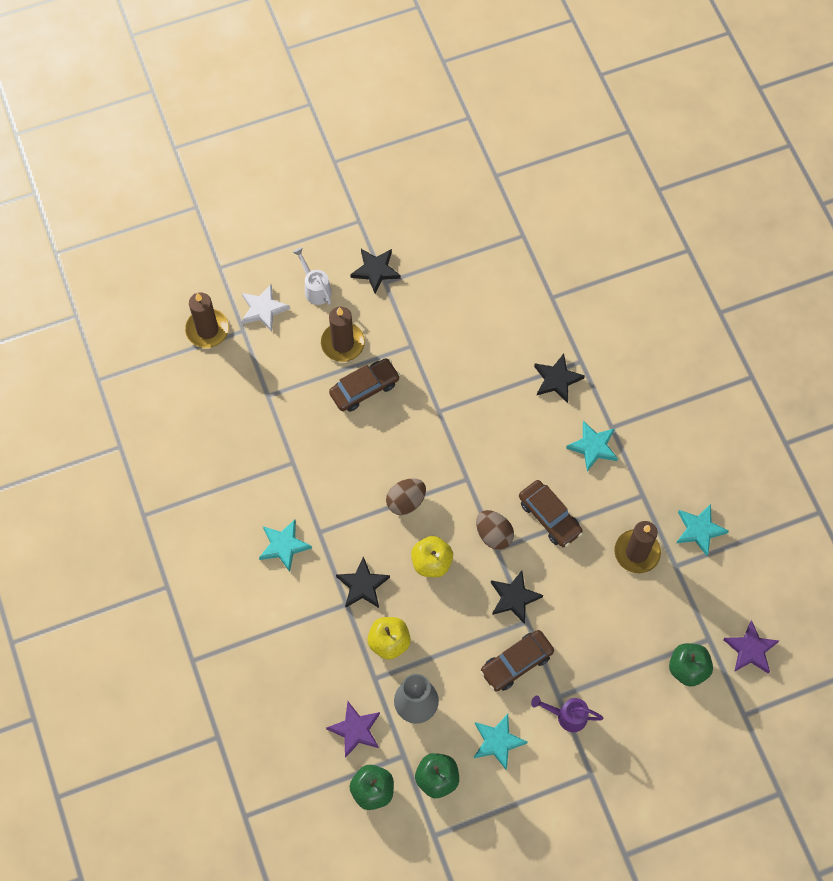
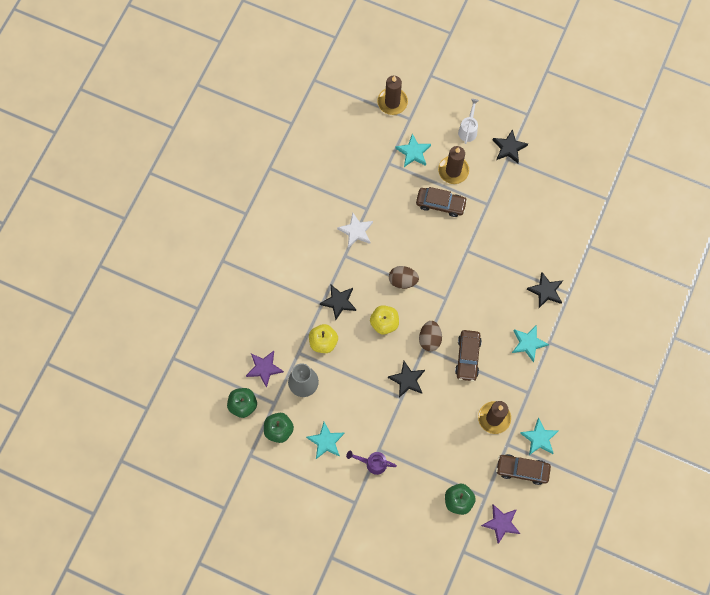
camera: 45 degrees right, 5 degrees up
(263, 309) = (431, 117): white star -> white star (356, 231)
(284, 546) = (320, 246): turquoise star -> turquoise star (413, 152)
(516, 663) = (375, 413): brown car -> brown car (522, 470)
(567, 716) = (373, 463): purple watering can -> purple watering can turned 45 degrees counterclockwise

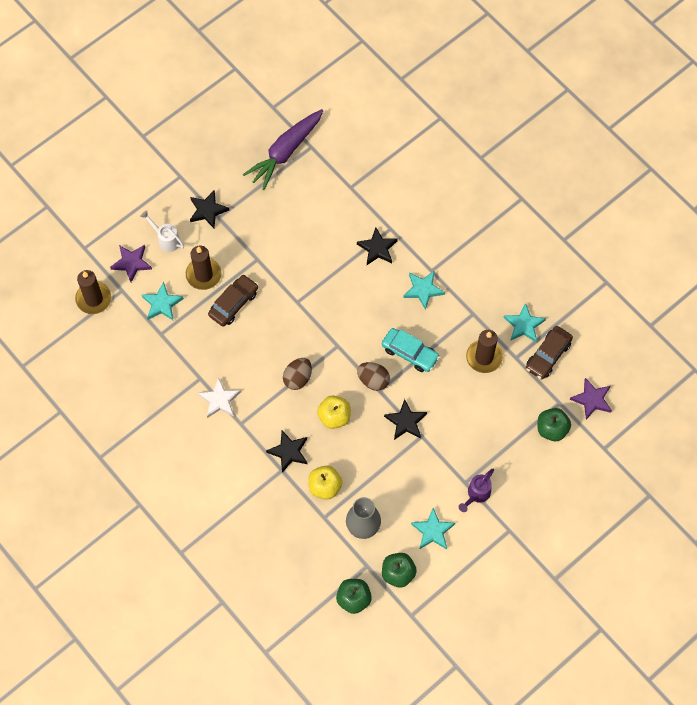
camera: 65 degrees left, 5 degrees down
(264, 368) = (324, 560): purple star -> purple star (131, 263)
(467, 357) = (410, 353): brown car -> turquoise car
(591, 182) = (285, 152): none -> purple carrot

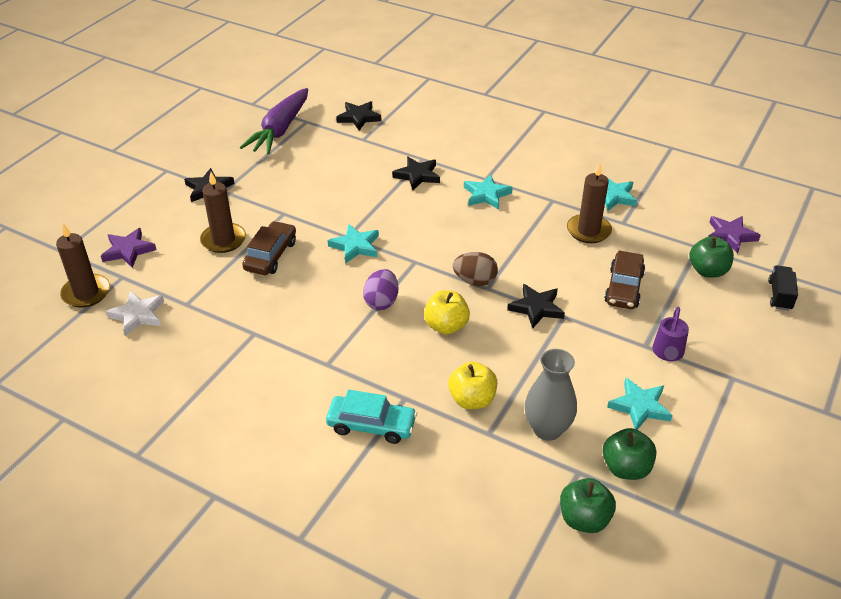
camera: 20 degrees left, 25 degrees down
(162, 304) = (179, 277): turquoise star -> turquoise star (355, 246)
(166, 239) = (166, 222): white watering can -> none
(219, 400) = (289, 348): white star -> white star (138, 315)
(289, 452) = (405, 376): black star -> black star (359, 118)
(298, 378) = (381, 302): brown egg -> purple egg
(410, 353) = (503, 247): turquoise car -> turquoise car (371, 425)
(548, 355) = (656, 213): brown car -> brown car (624, 288)
(590, 471) = (780, 295): none -> black truck

